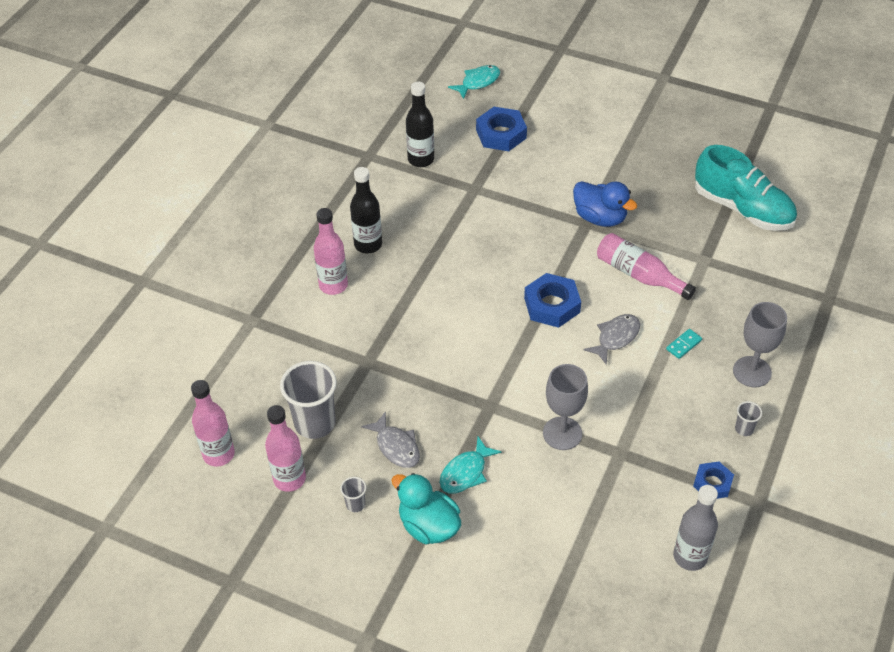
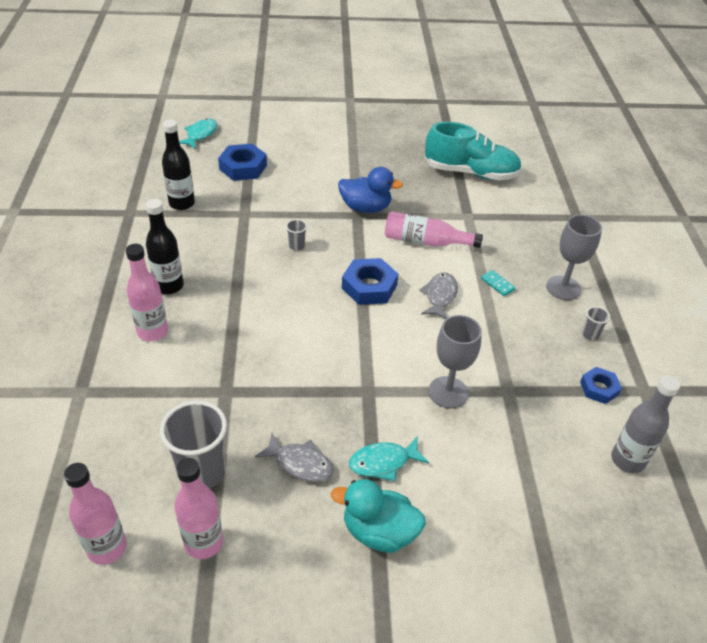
camera: 30 degrees left, 5 degrees down
(355, 504) = (291, 541): grey cup -> grey cup (296, 246)
(466, 472) = (383, 462): turquoise fish -> turquoise fish turned 60 degrees clockwise
(684, 345) = (497, 284): turquoise domino -> turquoise domino turned 60 degrees counterclockwise

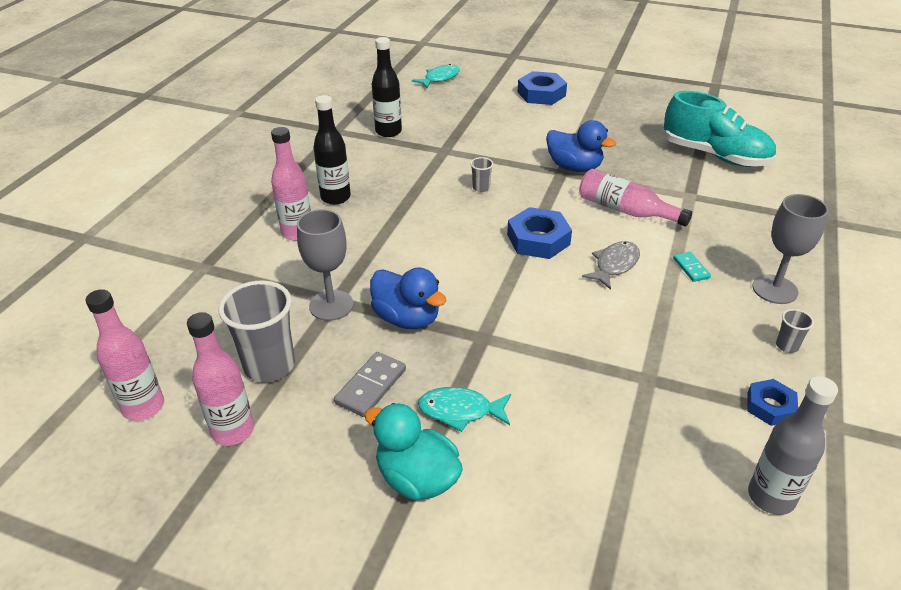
camera: 25 degrees right, 5 degrees down
(243, 167) = (465, 111): blue nut -> blue nut (541, 94)
(298, 391) = (407, 318): none -> blue duck
(300, 463) = (371, 386): grey fish -> grey domino
(448, 392) = (573, 361): grey goblet -> grey goblet (331, 305)

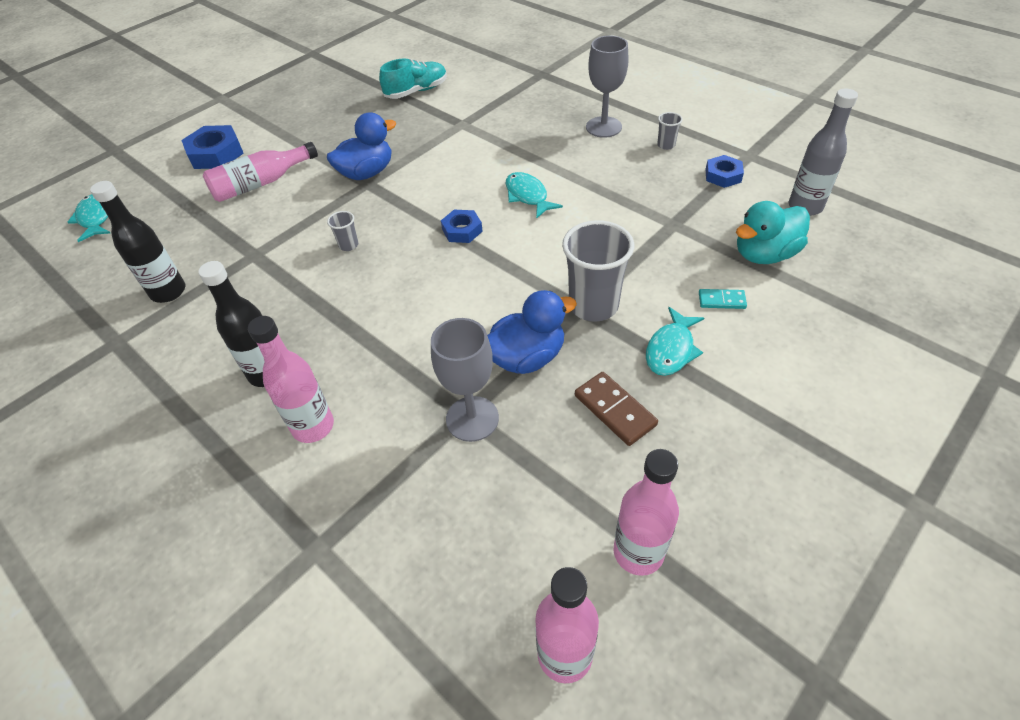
camera: 65 degrees left, 10 degrees up
(269, 366) = (547, 498): grey cup -> grey cup (593, 305)
(371, 386) = (614, 410): grey domino -> brown domino
(417, 478) = (744, 402): turquoise duck -> turquoise duck (764, 254)
(538, 239) = (462, 230): blue nut -> blue nut, size x0.62
(614, 265) = (528, 196): grey fish -> turquoise fish
(625, 210) = (456, 164): pink bottle -> pink bottle (261, 183)
(691, 268) = (556, 157): turquoise domino -> turquoise domino (721, 300)
(715, 155) = (416, 91): turquoise shoe -> turquoise shoe, size x0.65

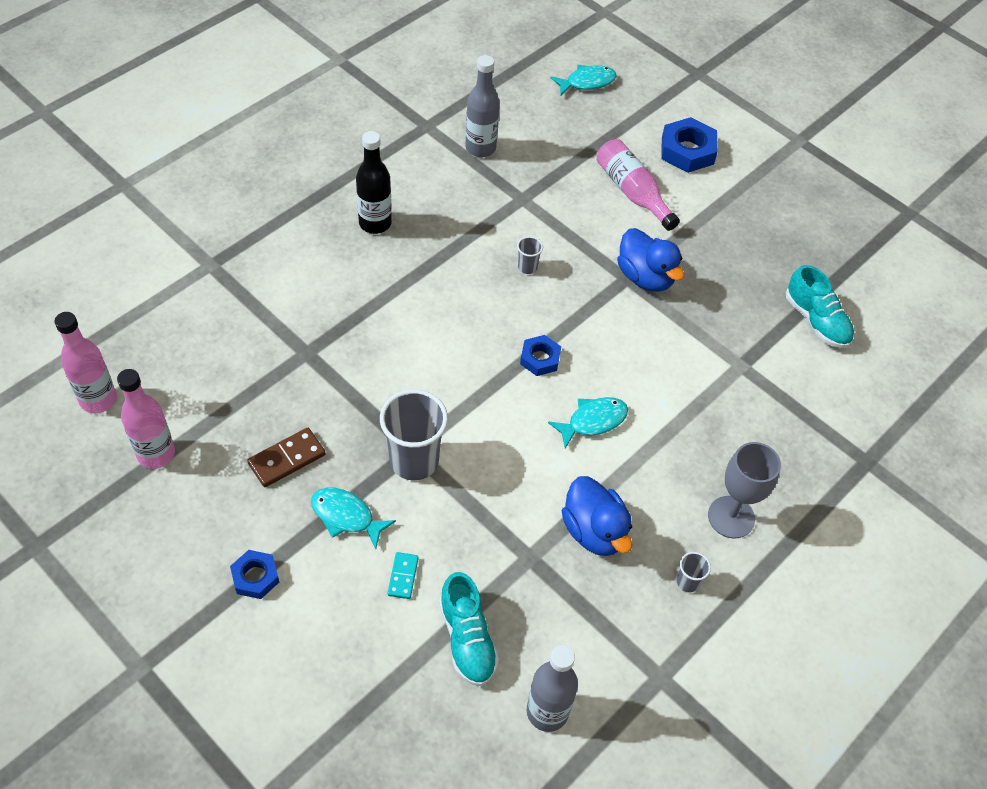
camera: 85 degrees right, 5 degrees up
(168, 292) = (480, 148): black bottle -> grey bottle
(313, 426) = (315, 256): pink bottle -> none
(472, 419) = (300, 357): grey goblet -> none
(527, 357) = (358, 400): blue duck -> blue duck (594, 531)
(723, 175) = (617, 633): blue nut -> blue nut (255, 577)
(764, 254) = (467, 639): turquoise duck -> turquoise shoe

